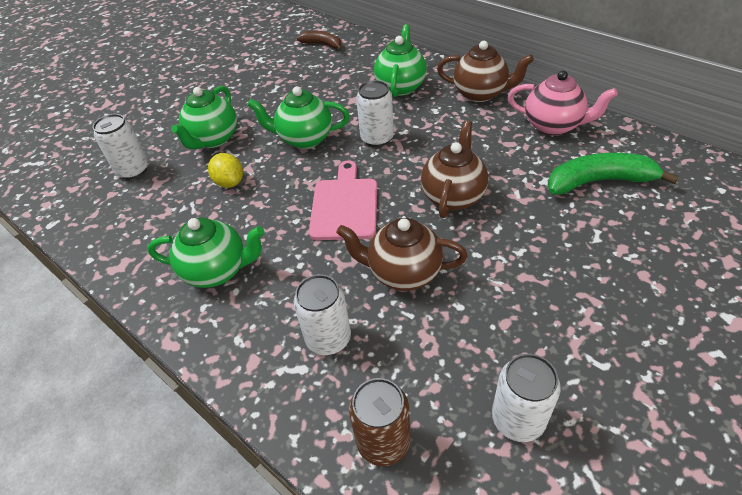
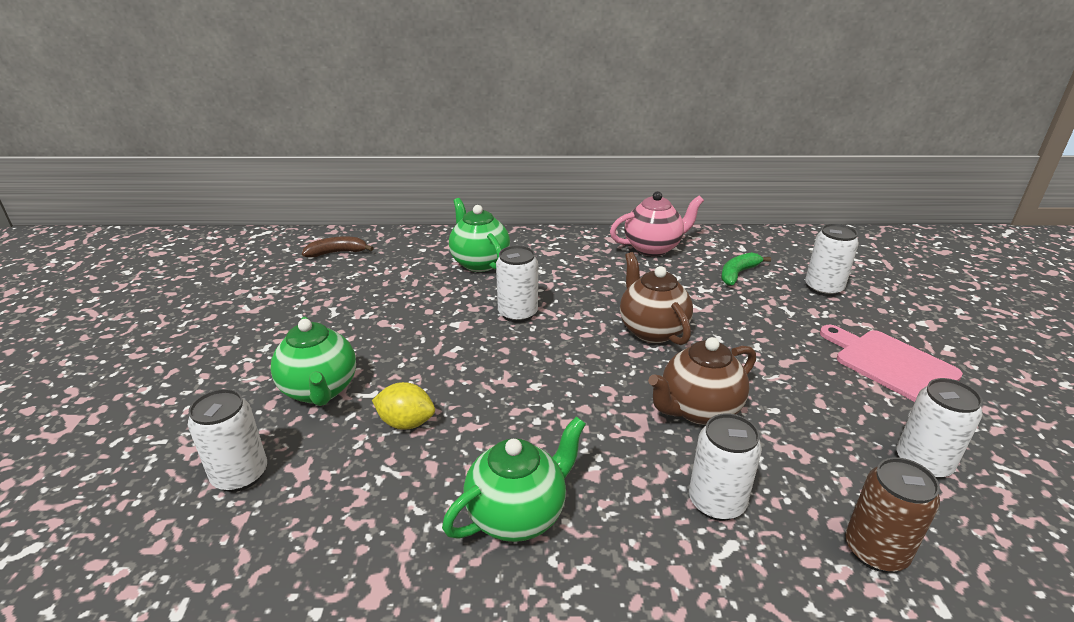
camera: 45 degrees left, 15 degrees down
(304, 139) = (440, 344): green teapot -> none
(344, 205) = (567, 383): pink cutting board -> pink cutting board (891, 364)
(480, 94) = (562, 244): brown teapot -> none
(599, 181) = (738, 274): green banana -> green banana, size x0.61
(668, 233) = (823, 288): none -> white can

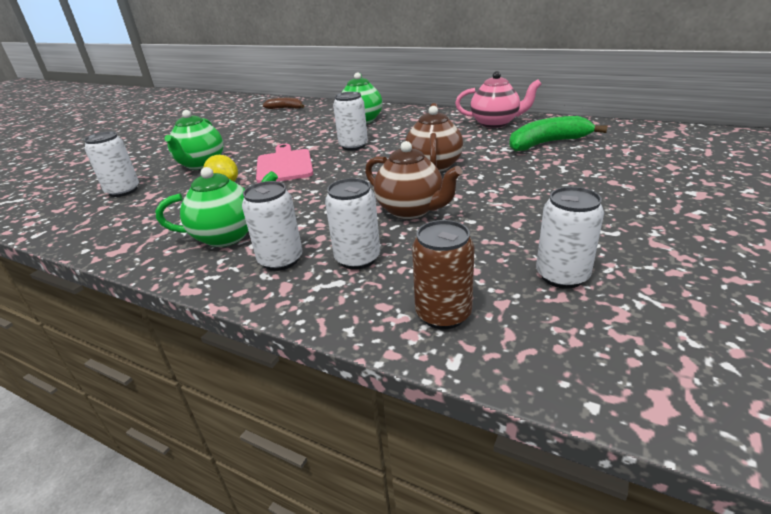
camera: 30 degrees right, 0 degrees up
(698, 410) = (411, 210): brown teapot -> brown teapot turned 135 degrees counterclockwise
(738, 274) = (547, 143): green banana -> green banana, size x1.64
(823, 288) = (616, 159): white can -> white can (281, 260)
(891, 364) = (618, 212): pink cutting board -> pink cutting board (284, 165)

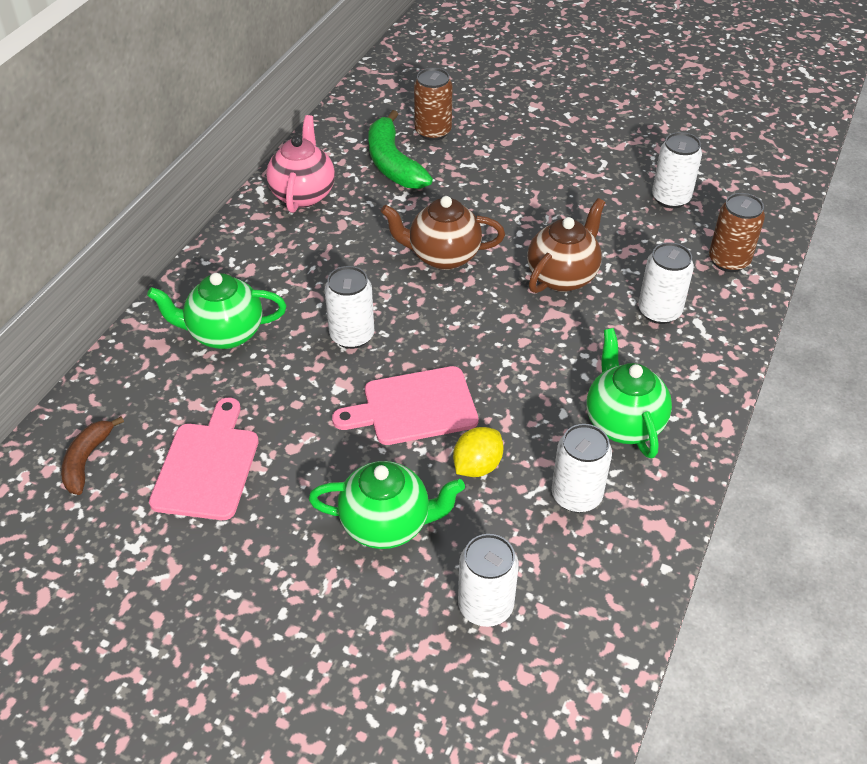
camera: 95 degrees left, 15 degrees up
(269, 126) = (207, 466): none -> pink cutting board
(281, 260) = (667, 367): white can -> white can (576, 495)
(605, 153) = (433, 131): none -> brown can

